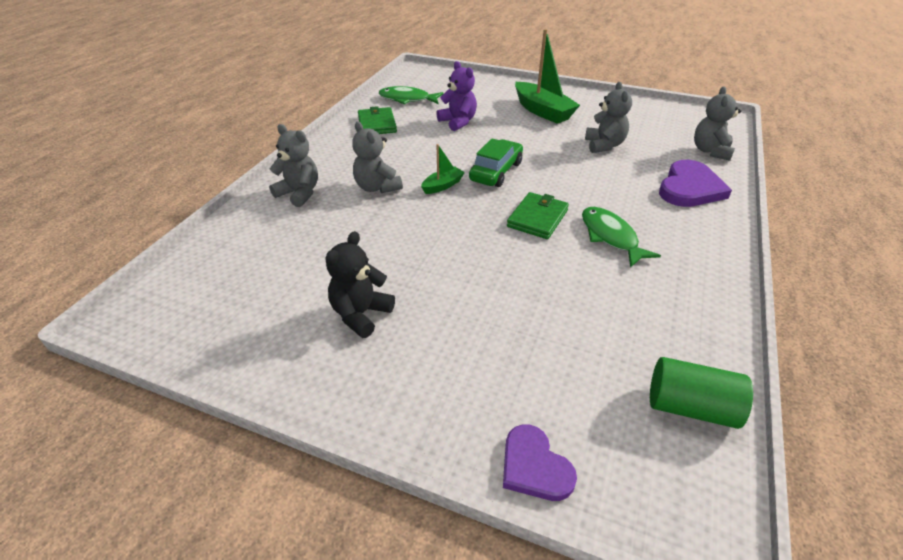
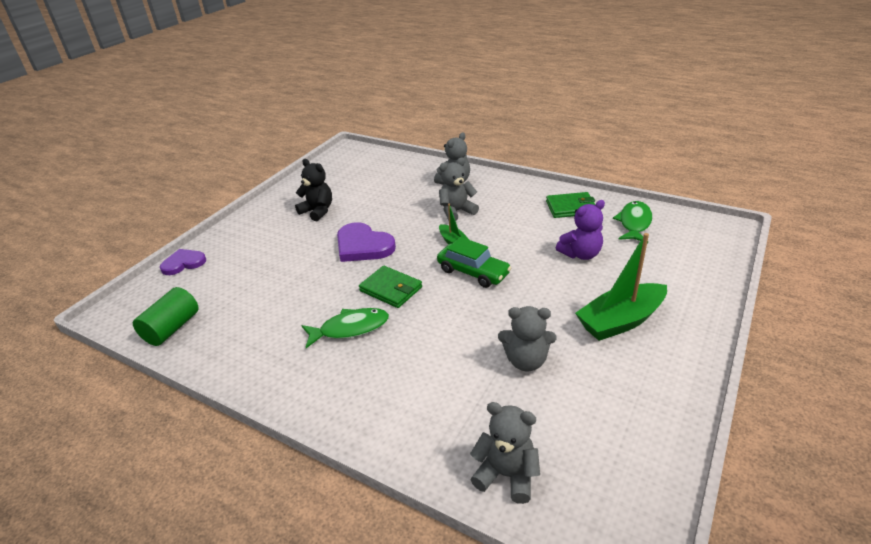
camera: 100 degrees right, 5 degrees down
(690, 188) = (416, 415): purple heart -> purple heart (363, 246)

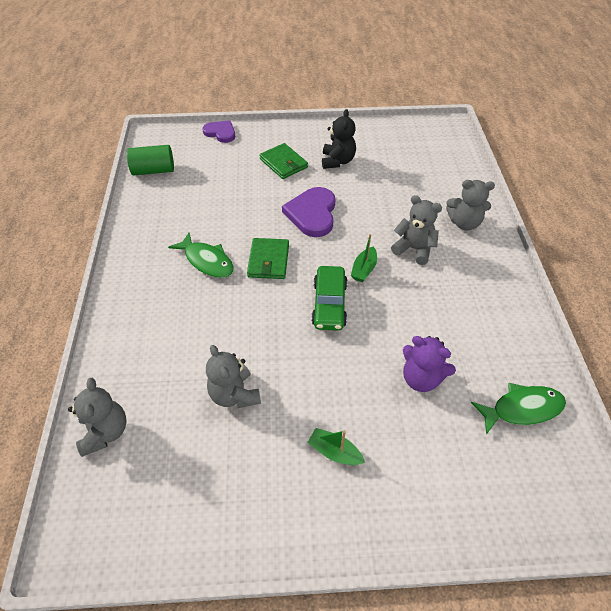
camera: 55 degrees right, 15 degrees up
(571, 207) = (502, 337): green wallet -> green wallet (283, 163)
(620, 321) = (334, 452): green boat -> green boat, size x0.51

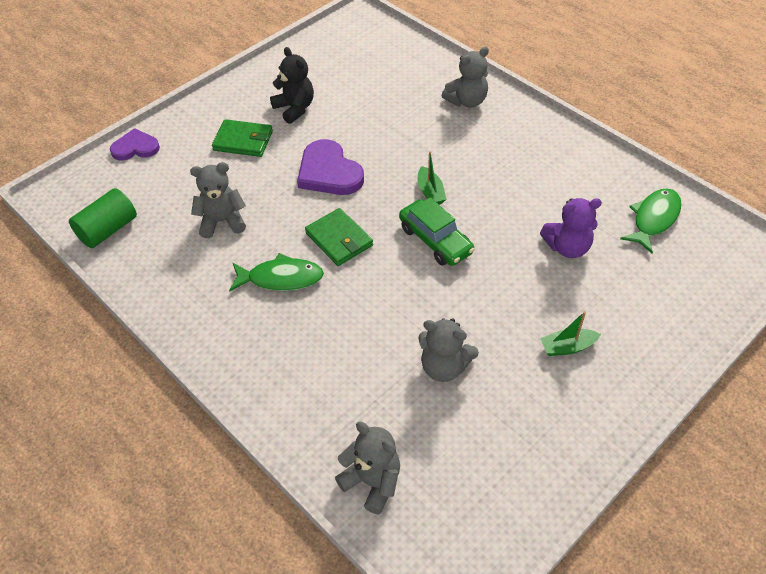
camera: 40 degrees left, 0 degrees up
(414, 249) = (451, 148): grey teddy bear -> grey teddy bear (222, 221)

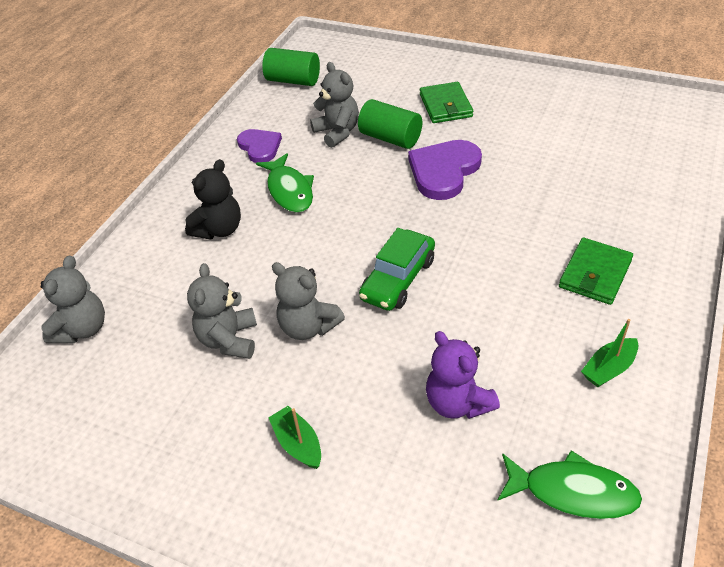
camera: 70 degrees right, 5 degrees down
(135, 147) = (392, 56): purple heart -> purple heart (260, 147)
(260, 189) = (390, 138): none -> green cylinder
(295, 108) = (515, 118): black teddy bear -> black teddy bear (219, 229)
(339, 239) = (358, 209): green wallet -> green wallet (595, 274)
(430, 192) = (467, 252): green boat -> green boat (609, 368)
(467, 101) = (643, 235): grey teddy bear -> grey teddy bear (308, 327)

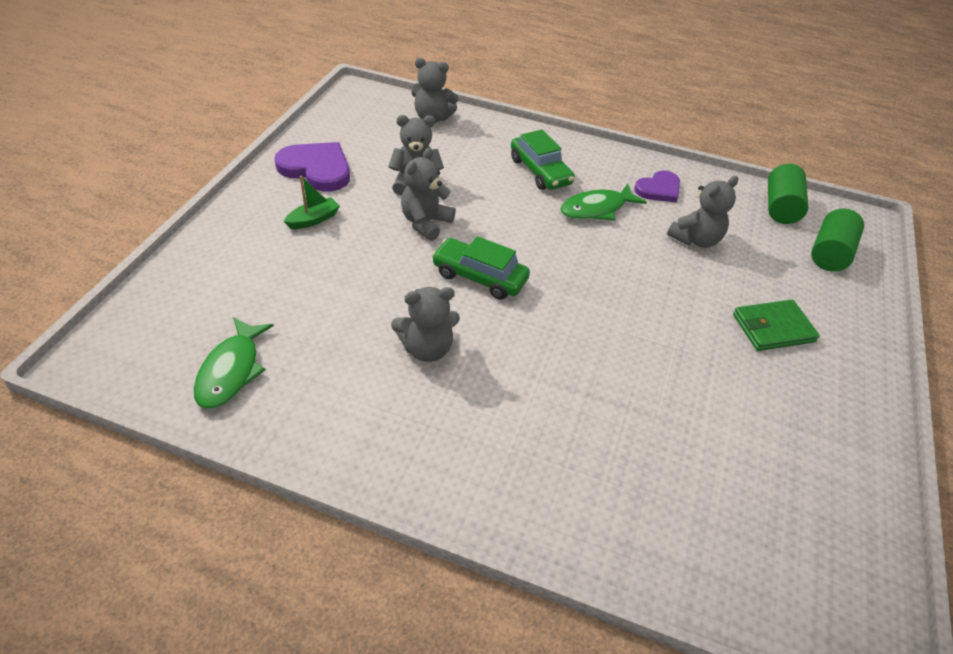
camera: 80 degrees right, 0 degrees up
(219, 229) = (540, 171): black teddy bear -> green car
(390, 138) = (695, 279): green cylinder -> green cylinder (829, 253)
(444, 171) = (645, 318): purple heart -> purple heart (316, 169)
(458, 402) = (334, 307): purple teddy bear -> none
(506, 318) = (427, 348): none -> grey teddy bear
(595, 274) = (486, 430): green wallet -> none
(609, 368) = (355, 419): green boat -> none

